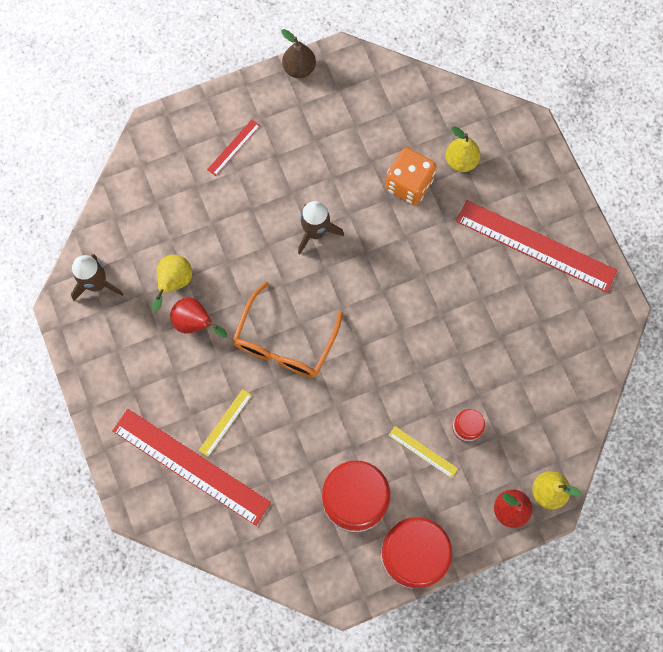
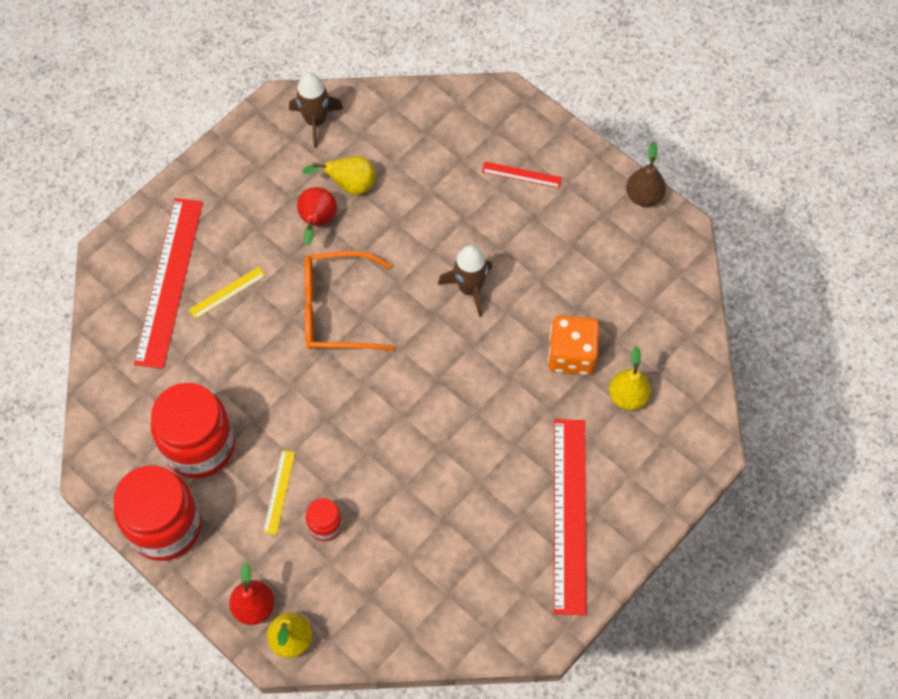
camera: 65 degrees right, 10 degrees down
(225, 422) = (227, 292): yellow ruler -> yellow ruler turned 45 degrees counterclockwise

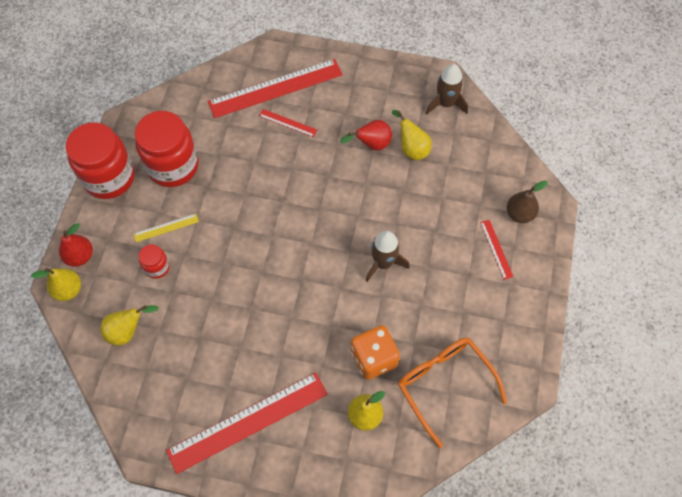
camera: 60 degrees right, 0 degrees up
(227, 292) = (288, 123): yellow ruler -> red ruler
(335, 310) = (314, 190): orange glasses -> orange glasses (444, 384)
(387, 594) = (128, 331): none -> yellow pear
(643, 196) = (538, 342): brown pear -> brown pear (519, 214)

